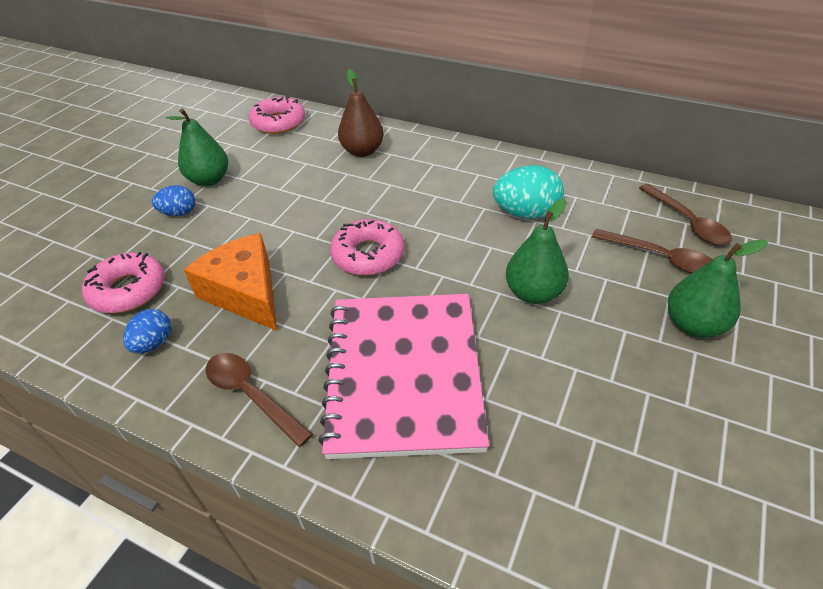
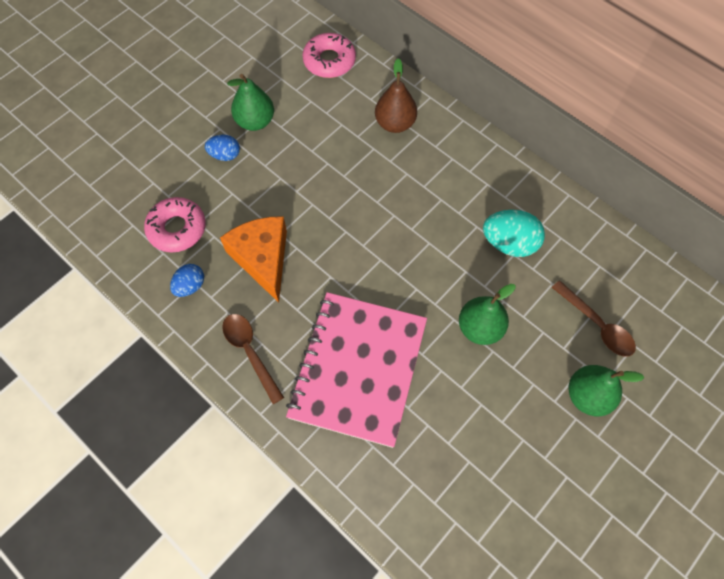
camera: 15 degrees right, 20 degrees up
(368, 255) = (365, 249): pink donut -> none
(687, 222) = (641, 296): brown spoon -> none

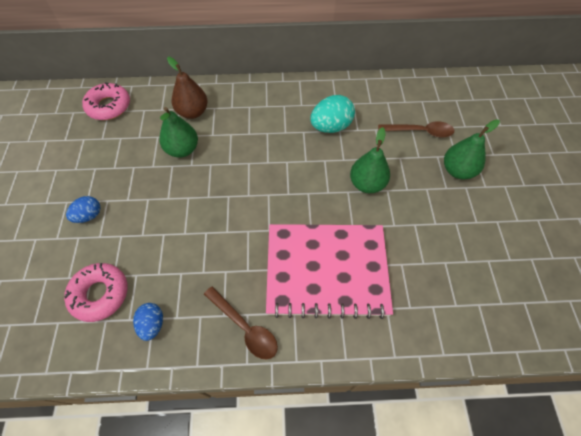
camera: 45 degrees left, 5 degrees down
(250, 352) = (245, 327): brown spoon -> brown spoon turned 150 degrees counterclockwise
(255, 121) = (91, 178): green pear -> green pear (182, 150)
(262, 259) = (189, 259): orange cheese -> none
(358, 369) = (326, 270): pink notebook -> pink notebook turned 60 degrees counterclockwise

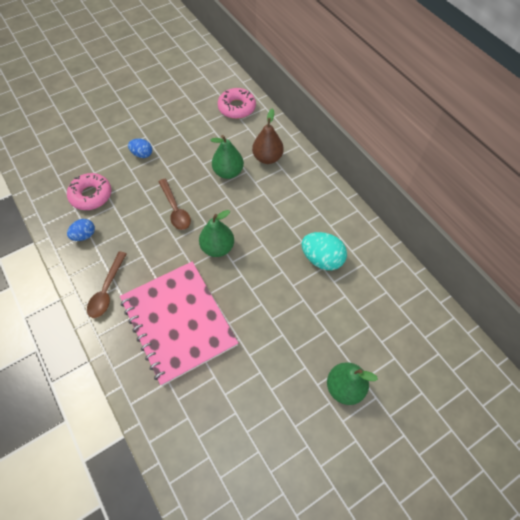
camera: 60 degrees right, 0 degrees up
(367, 184) = (278, 315): green pear -> green pear (217, 248)
(420, 132) = (370, 335): brown spoon -> brown spoon (175, 210)

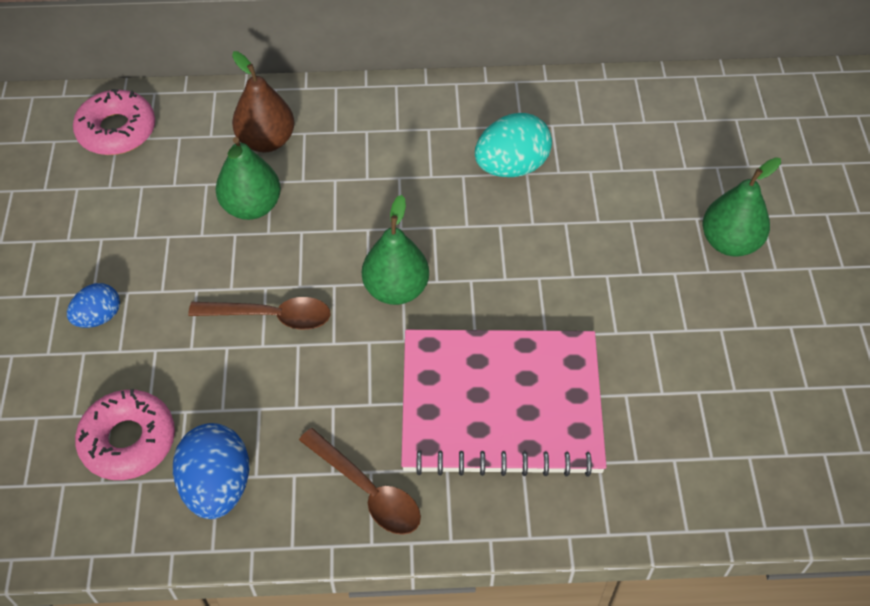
camera: 60 degrees left, 5 degrees down
(84, 235) = (217, 486): blue egg -> blue egg, size x1.65

